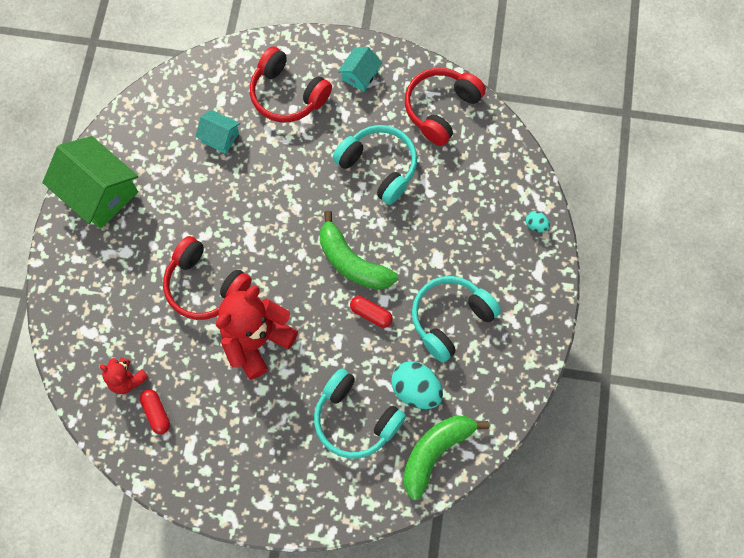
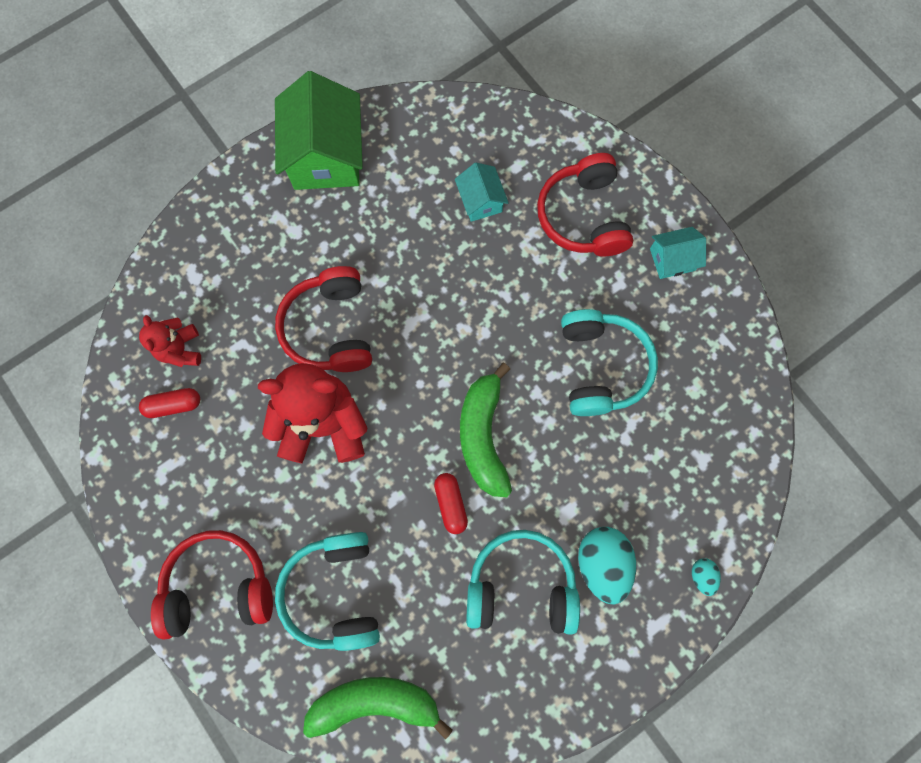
camera: 45 degrees right, 5 degrees up
(156, 413) = (174, 405): red capsule -> red capsule turned 60 degrees clockwise
(416, 390) = (418, 621): turquoise egg -> turquoise egg (602, 563)
(441, 109) = (720, 366): red headphones -> red headphones (219, 586)

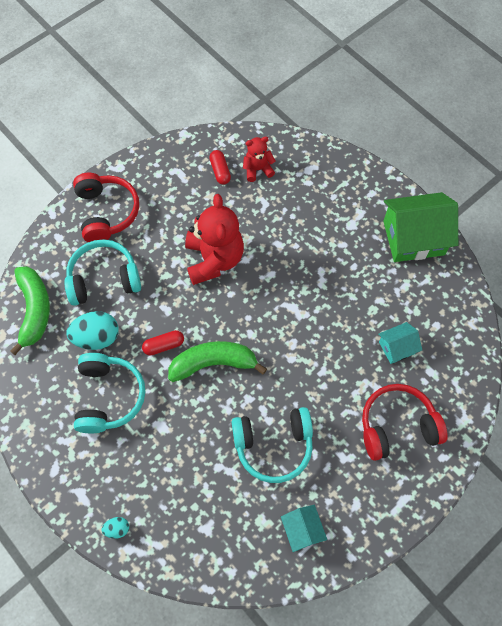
camera: 85 degrees right, 10 degrees down
(330, 328) = (282, 256): red headphones -> none
(602, 563) = (125, 453): turquoise egg -> turquoise egg (97, 337)
(672, 259) = (371, 500): turquoise house -> turquoise house (302, 530)

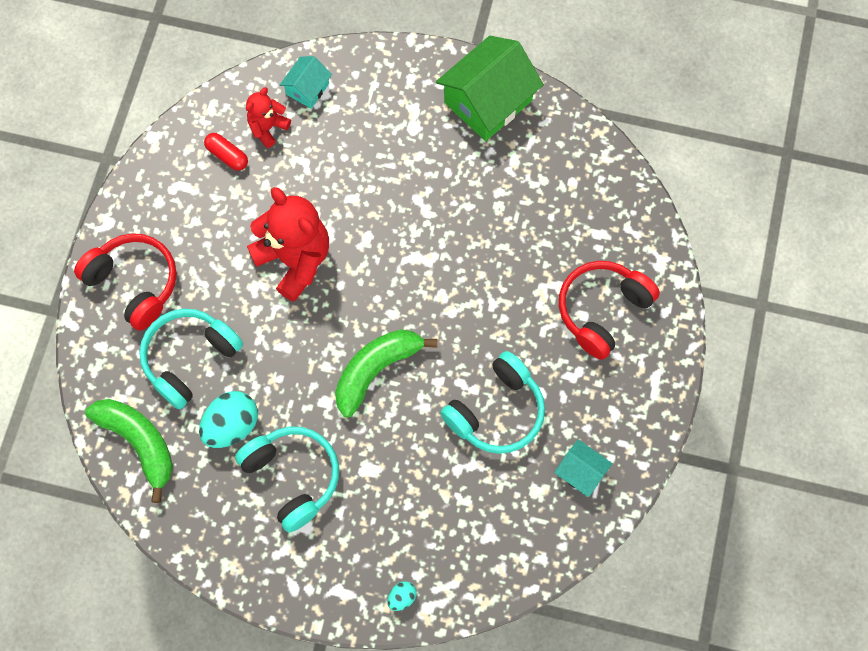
camera: 35 degrees left, 5 degrees up
(164, 345) = (310, 386): red capsule -> none
(397, 347) = (549, 231): turquoise house -> turquoise house (307, 89)

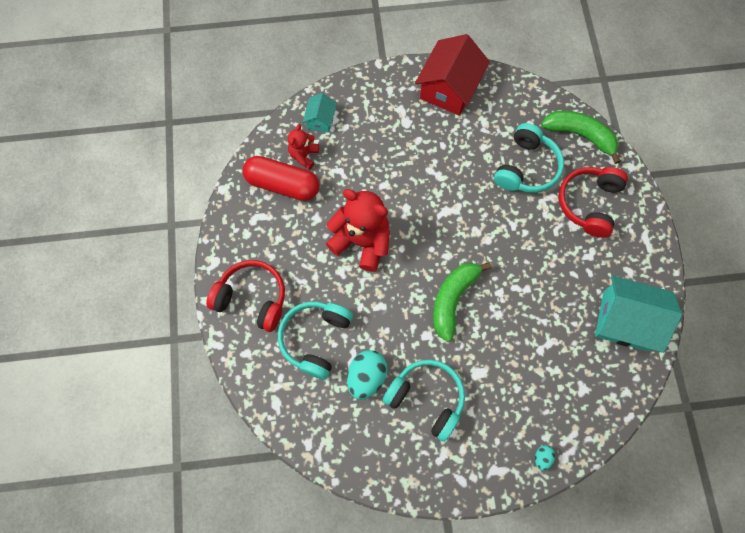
camera: 20 degrees left, 0 degrees up
(139, 442) = (303, 415): green banana -> green banana (580, 135)
(227, 155) = (283, 184): red capsule -> red capsule, size x2.02
(488, 101) = (449, 88): green house -> red house
(496, 411) = (549, 299): turquoise headphones -> turquoise headphones (526, 167)
(581, 472) = (625, 320): turquoise house -> turquoise house, size x1.97

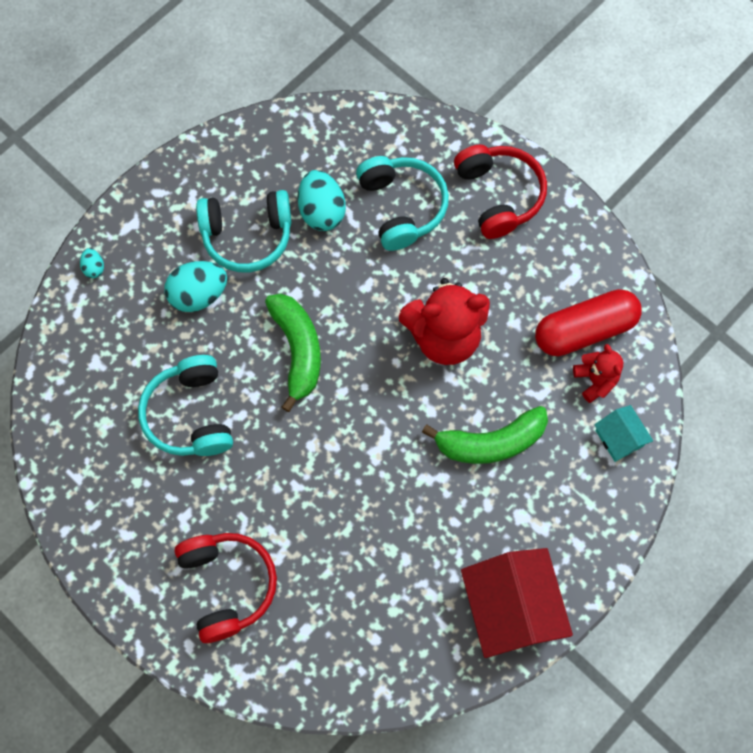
camera: 140 degrees right, 0 degrees up
(252, 298) = (498, 195): red headphones -> red headphones turned 90 degrees counterclockwise
(486, 383) = (199, 295): none -> turquoise egg
(526, 167) = (334, 573): turquoise headphones -> turquoise headphones (190, 414)
(580, 135) = (301, 674): green banana -> green banana (491, 442)
(625, 320) = (95, 472): turquoise house -> none

